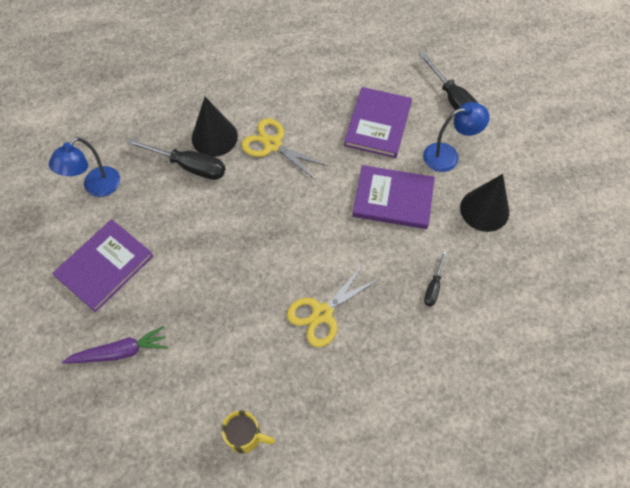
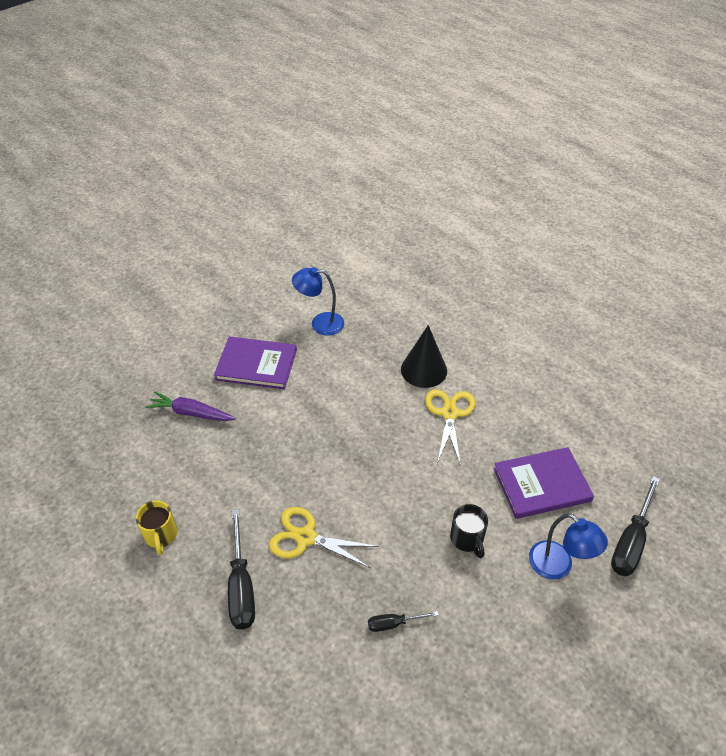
camera: 60 degrees right, 15 degrees down
(120, 352) = (191, 413): purple carrot -> purple carrot turned 150 degrees clockwise
(189, 166) = (382, 368): black screwdriver -> black screwdriver (241, 586)
(393, 199) = (467, 539): purple book -> black mug
(484, 209) = (520, 634): black cone -> none

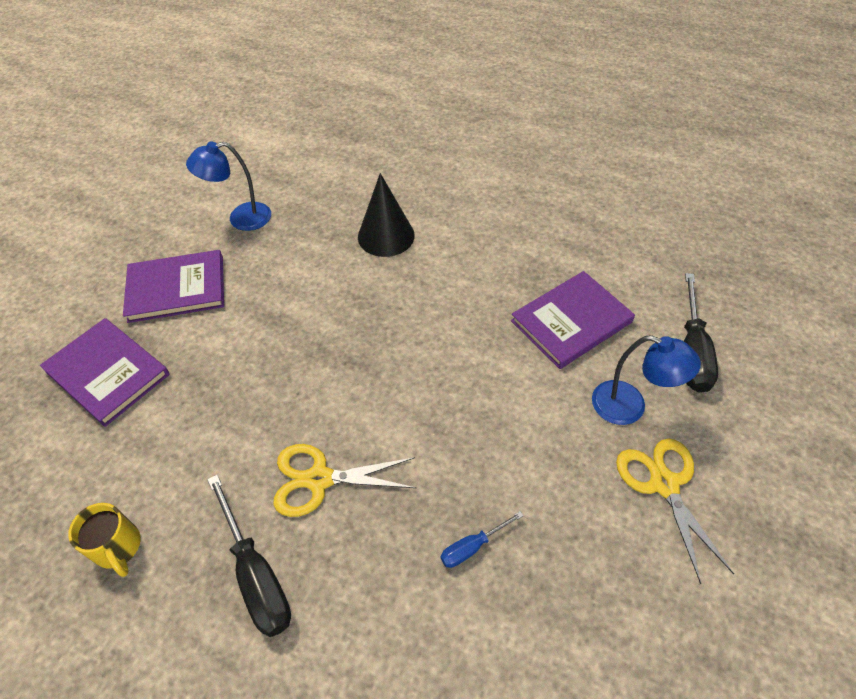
camera: 20 degrees left, 5 degrees up
(191, 413) = (107, 373): purple carrot -> purple book
(394, 623) = (472, 547): black screwdriver -> blue screwdriver
(449, 413) = (436, 275): yellow scissors -> yellow scissors (664, 484)
(467, 539) = (516, 411): black mug -> none

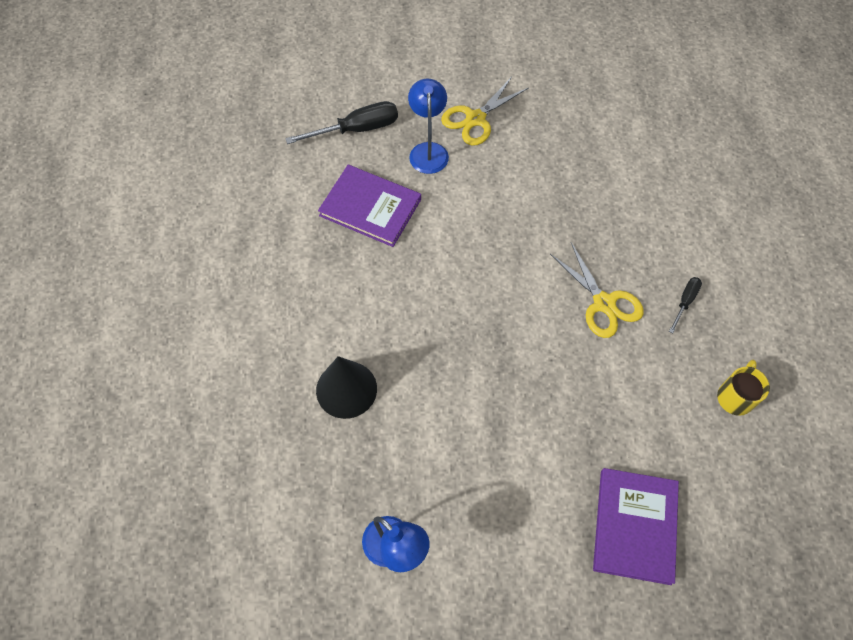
camera: 120 degrees left, 10 degrees up
(177, 288) = (517, 541): purple book -> none
(256, 574) = (685, 302): black screwdriver -> black screwdriver, size x0.54
(472, 547) = (583, 197): blue screwdriver -> none

